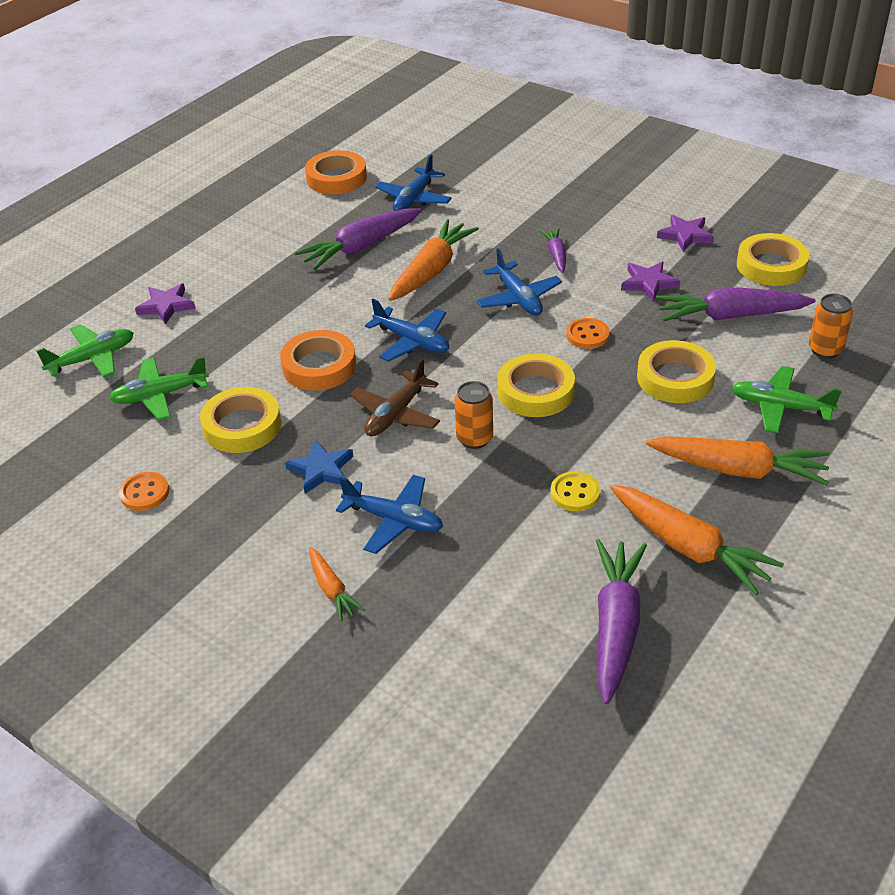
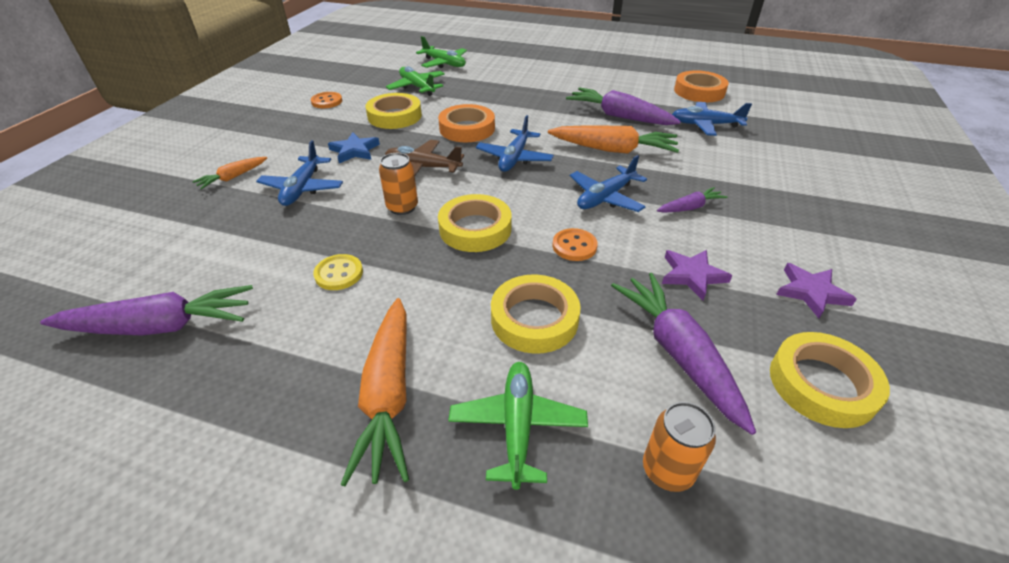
camera: 70 degrees right, 0 degrees up
(166, 306) = (505, 71): purple star -> none
(689, 547) = (260, 366): orange carrot -> none

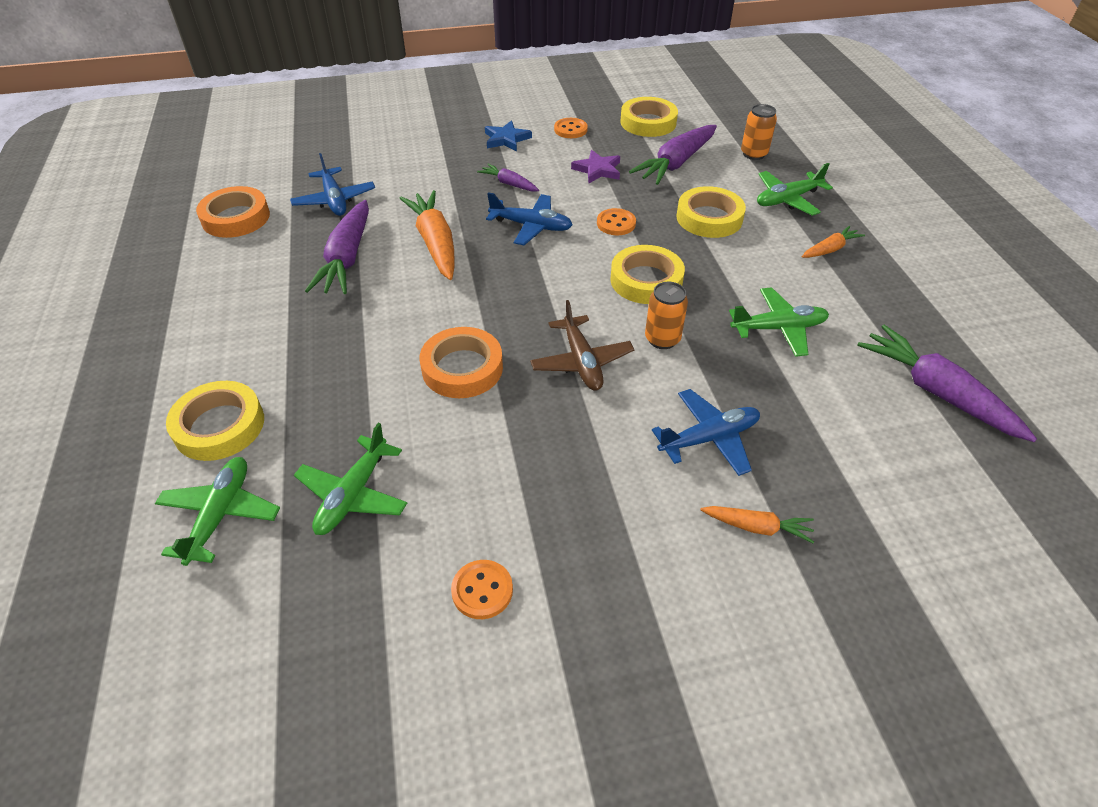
camera: 120 degrees left, 5 degrees up
(339, 274) = (778, 328): yellow button -> green plane
(354, 151) = (597, 445): blue star -> blue star (506, 139)
(388, 395) = (830, 249): orange carrot -> orange carrot, size x0.53
(394, 116) = (475, 462): yellow tape -> yellow tape (219, 426)
(514, 158) = (505, 302): blue plane -> none
(811, 292) = (570, 129): purple star -> orange button

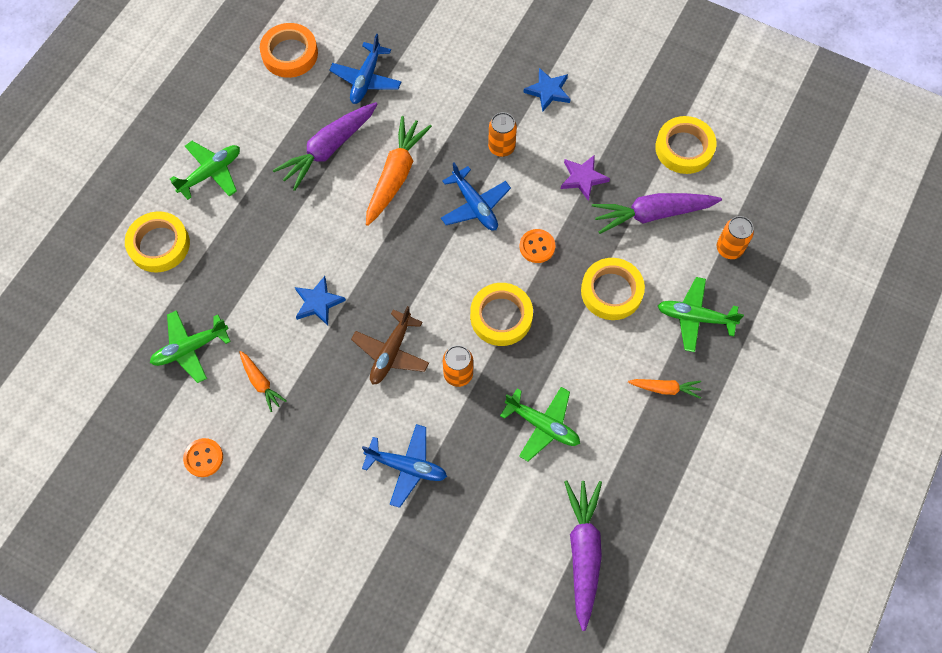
camera: 40 degrees right, 20 degrees up
(220, 515) = (120, 309): green plane -> green plane (211, 173)
(462, 368) = (318, 302): orange tape -> blue star
(509, 184) = (501, 147): purple carrot -> orange can
(570, 129) = (610, 114): orange button -> none
(757, 527) = (371, 540): orange carrot -> orange carrot (261, 383)

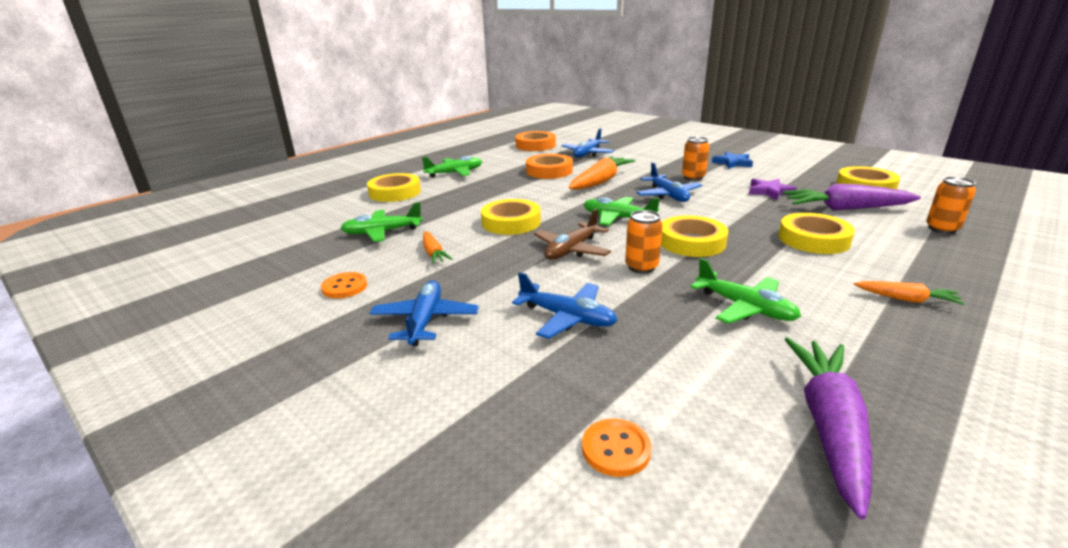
camera: 15 degrees right, 40 degrees down
(295, 493) = (425, 320): none -> blue plane
(318, 302) = (511, 222): blue star -> yellow tape
(328, 149) = (549, 171): purple carrot -> orange tape
(537, 247) = (728, 214): orange button -> orange button (616, 449)
(695, 317) = (922, 260): green plane -> green plane (618, 218)

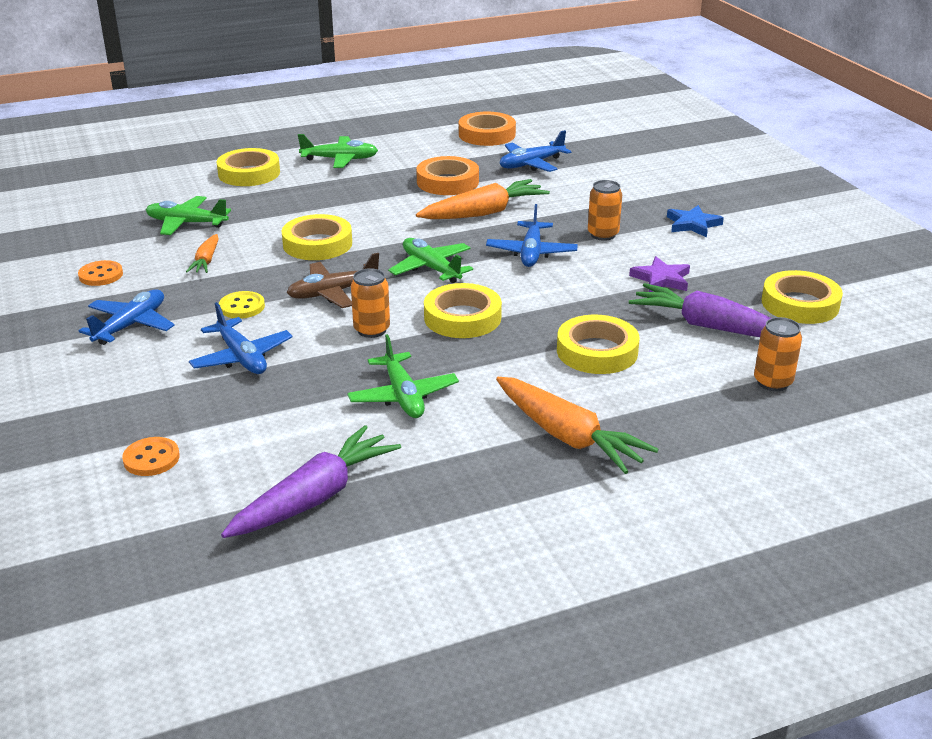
camera: 25 degrees right, 5 degrees up
(511, 278) = (242, 307): none -> yellow button
(906, 299) = (568, 436): orange carrot -> orange carrot, size x1.89

